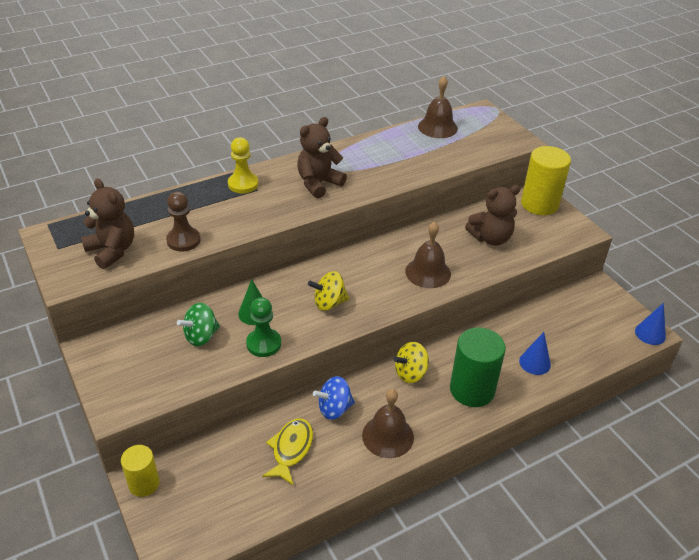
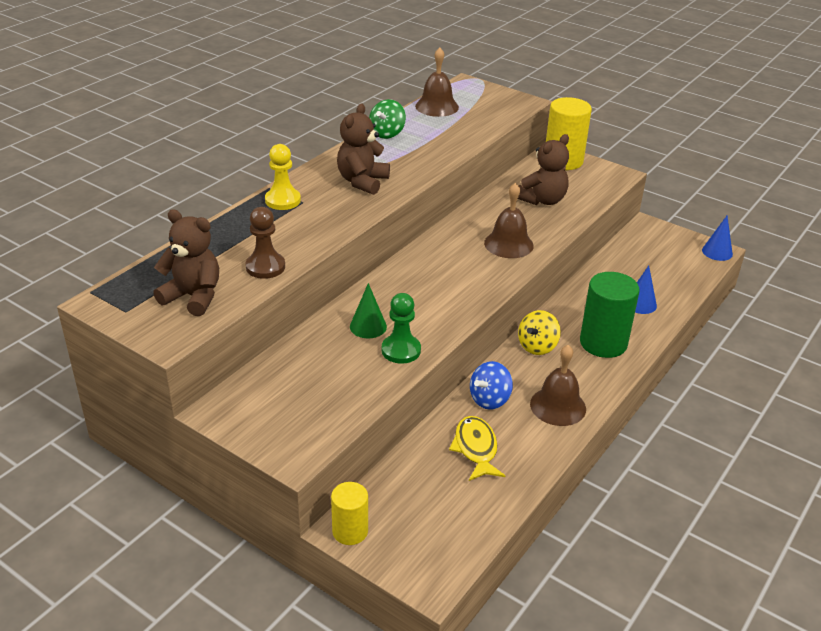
camera: 25 degrees left, 5 degrees down
(201, 336) = (330, 363): green spinning top -> green spinning top (387, 133)
(329, 303) = (436, 296): yellow spinning top -> none

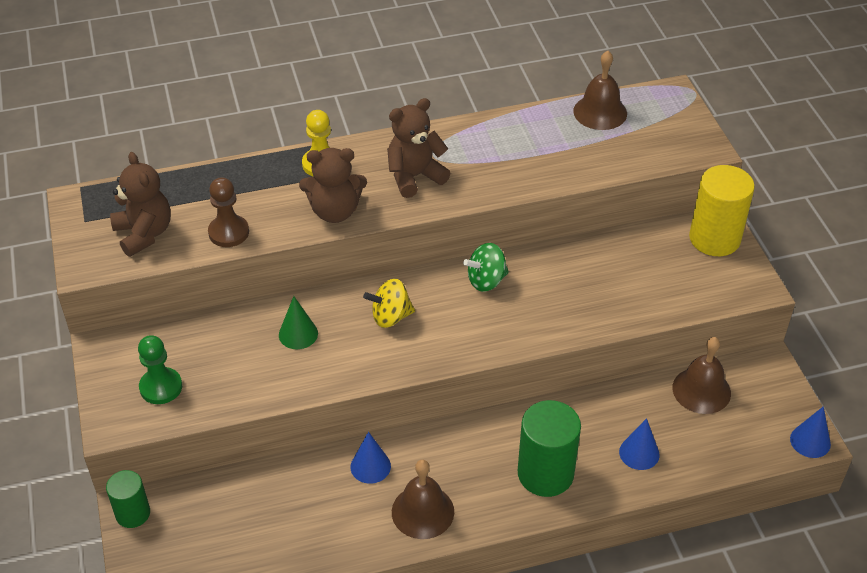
camera: 40 degrees right, 10 degrees up
(350, 531) = (133, 513): yellow cylinder -> green cylinder
(387, 133) = (506, 126): green spinning top -> green spinning top (486, 281)
(401, 350) = (297, 375): green pawn -> green pawn (161, 387)
(476, 449) = (305, 506): yellow fish -> none
(489, 399) = (370, 466): blue spinning top -> blue cone
(508, 244) = (528, 314): brown bell -> brown bell (701, 390)
(537, 346) = (477, 438): yellow spinning top -> yellow spinning top (390, 317)
(542, 200) = (628, 278): brown teddy bear -> brown teddy bear (335, 211)

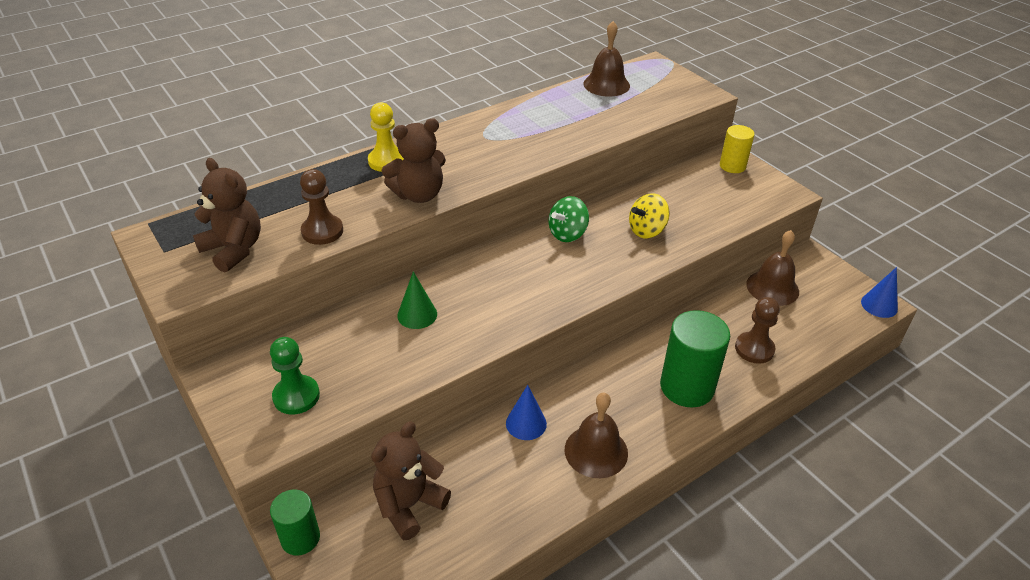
camera: 20 degrees left, 5 degrees down
(390, 317) = (498, 280): yellow spinning top -> yellow spinning top (647, 230)
(414, 176) = (478, 155): brown teddy bear -> brown teddy bear (409, 505)
(639, 453) = (754, 349): blue cone -> brown pawn
(714, 238) = (732, 166): yellow cylinder -> yellow cylinder, size x0.60

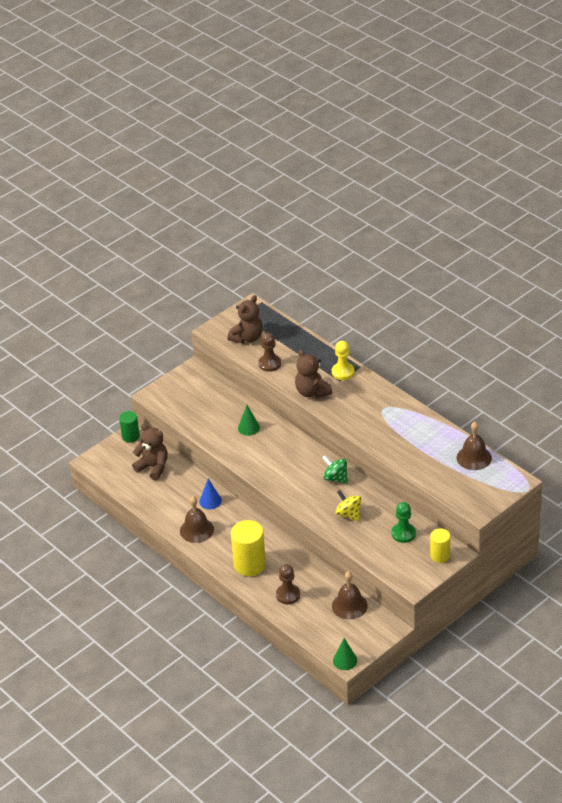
camera: 85 degrees right, 0 degrees up
(296, 396) = (184, 399): green pawn -> green pawn (403, 533)
(687, 387) = (249, 564): green cylinder -> yellow cylinder
(879, 305) = (345, 660): blue cone -> green cone

